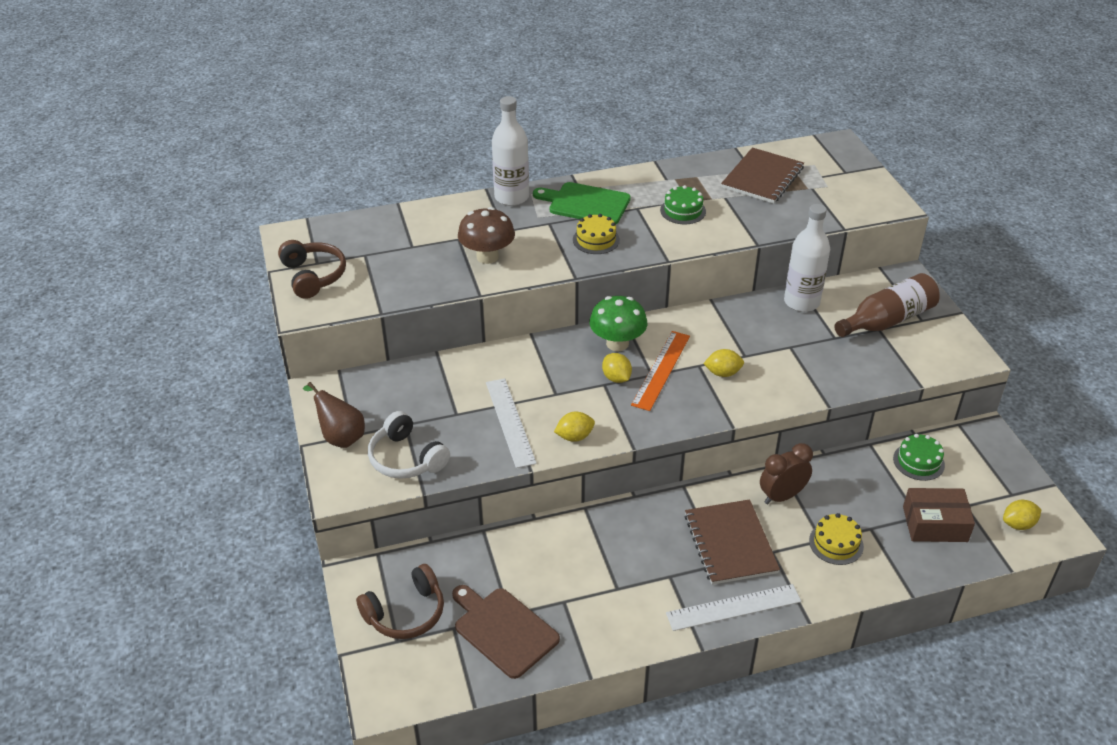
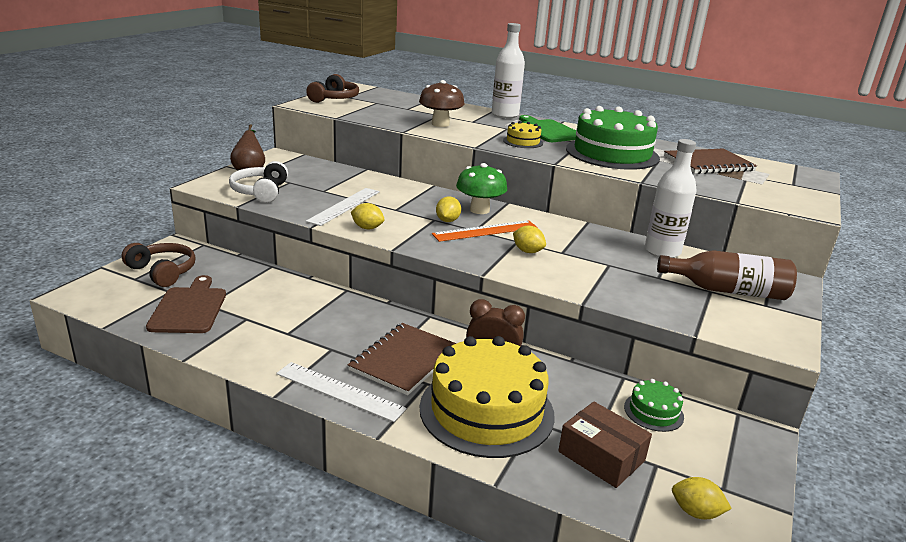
camera: 40 degrees right, 15 degrees down
(406, 613) = (163, 272): brown headphones -> brown headphones turned 150 degrees counterclockwise
(683, 211) = (612, 153): green cake -> green cake, size x2.25
(836, 543) = (486, 410): yellow cake -> yellow cake, size x2.25

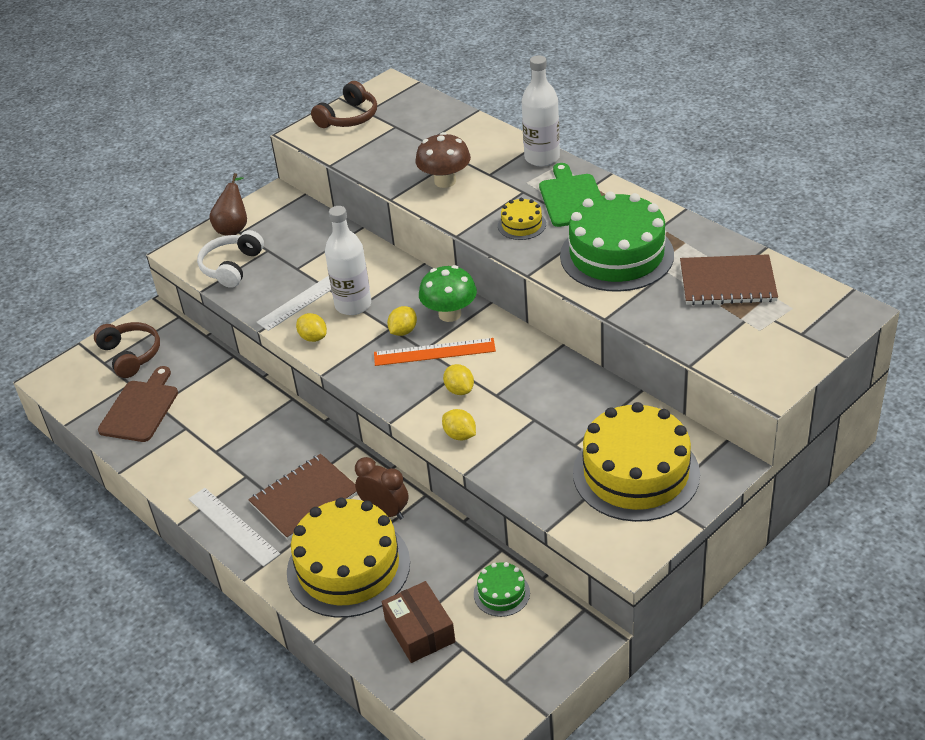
camera: 25 degrees right, 15 degrees up
(662, 251) = (612, 404): white bottle -> white bottle (353, 305)
(695, 512) = (462, 697): yellow lemon -> yellow lemon (460, 435)
(727, 290) = (636, 473): brown bottle -> yellow cake

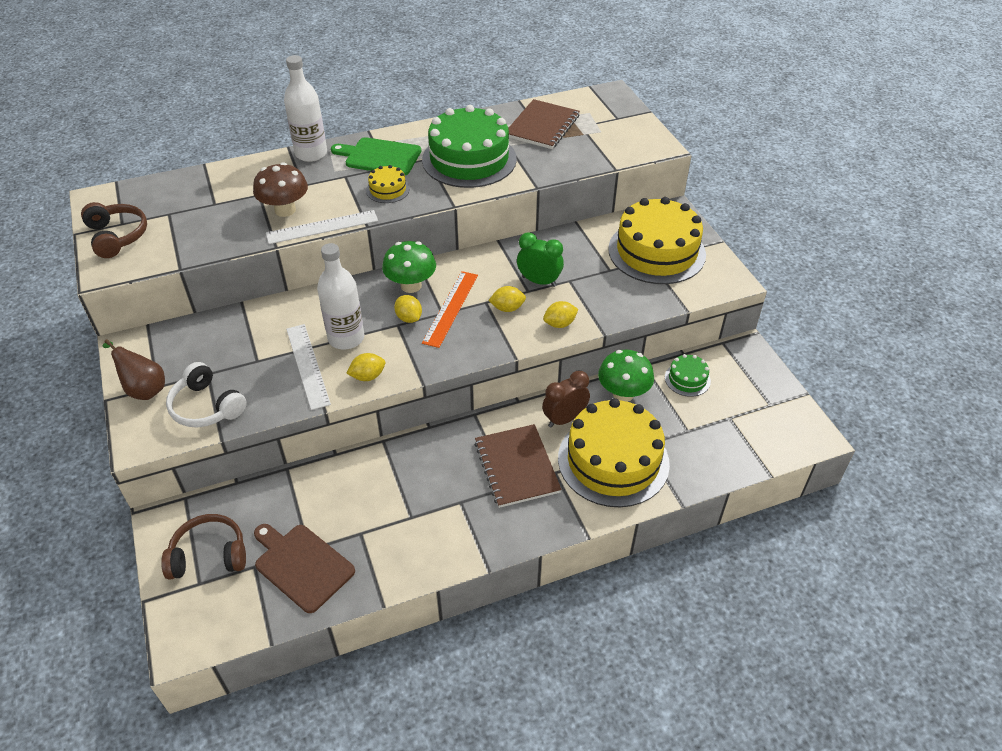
camera: 70 degrees left, 5 degrees up
(233, 526) = (519, 528): white ruler -> white ruler (322, 227)
(419, 631) = (702, 437): brown box -> none
(447, 545) = (623, 393): none -> green mushroom
(516, 397) = (539, 281): none -> green clock

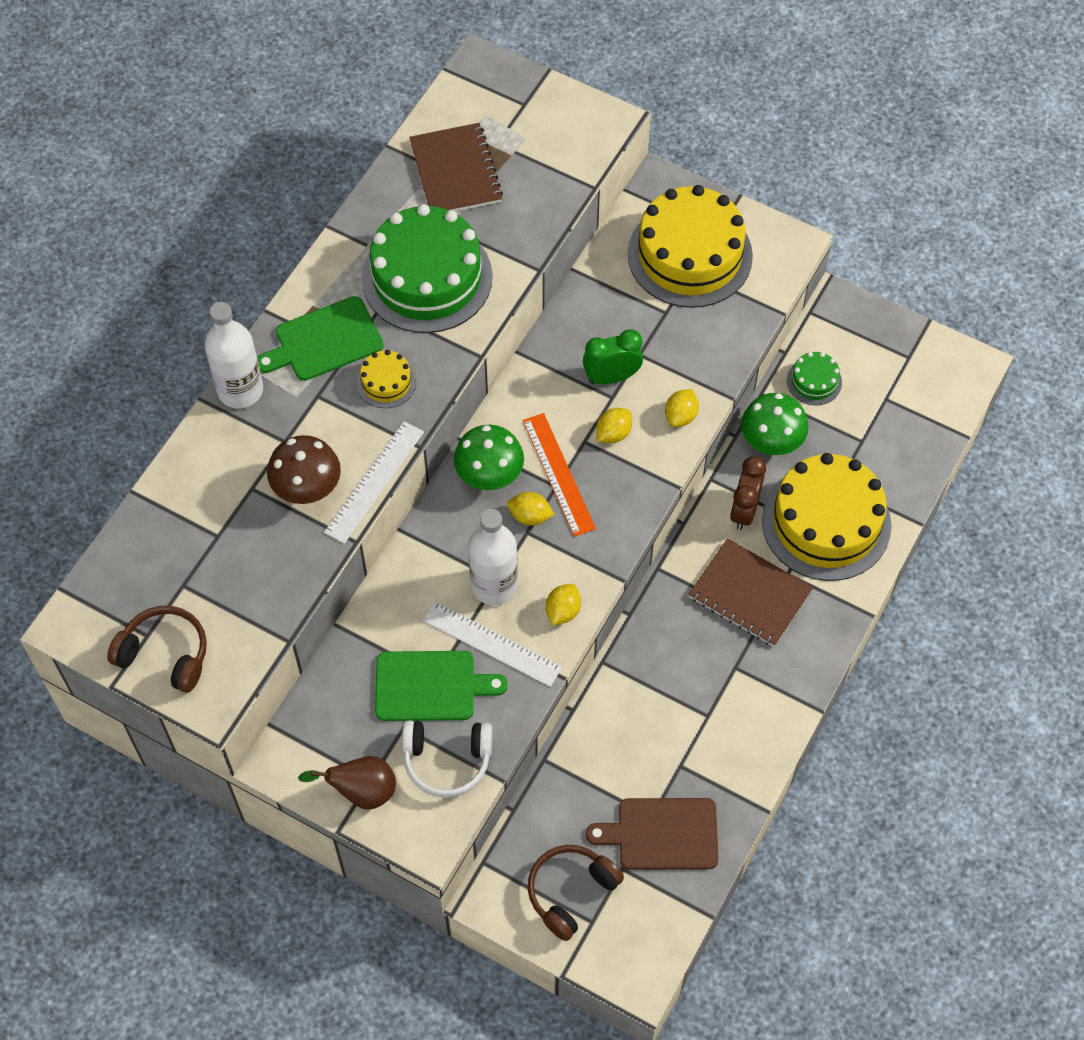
camera: 40 degrees left, 15 degrees up
(248, 363) = (430, 686): none -> green cutting board

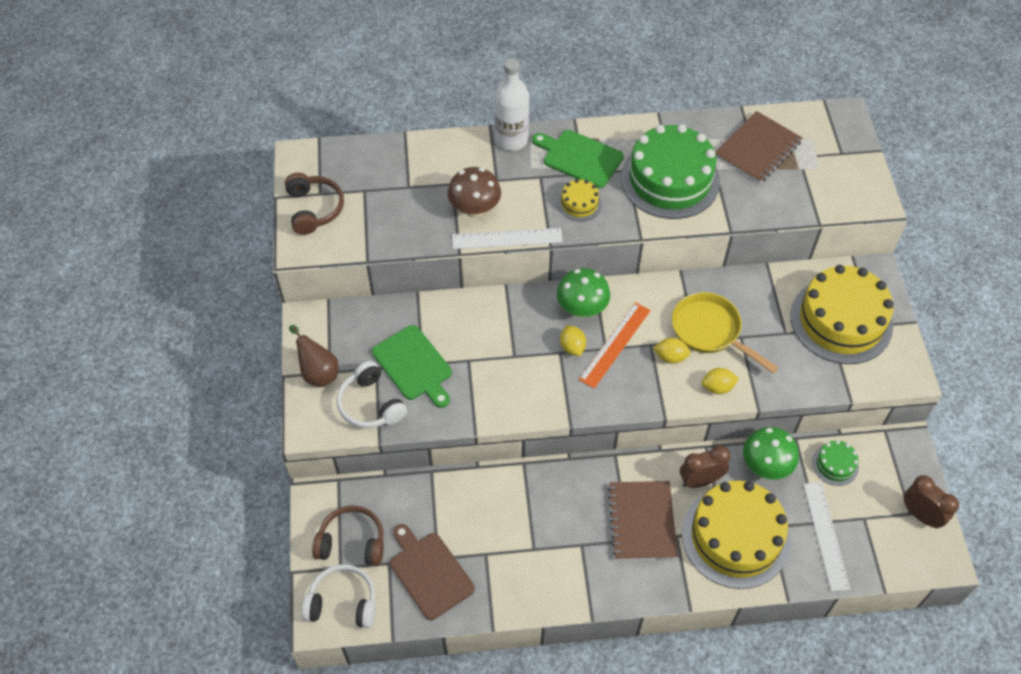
camera: 55 degrees right, 5 degrees down
(492, 643) = (468, 380): white ruler -> white ruler (826, 535)
(494, 585) = (508, 357): white bottle -> none
(563, 611) = (521, 405): yellow lemon -> none
(611, 377) = (710, 331): green clock -> yellow pan
(635, 943) = (343, 602): none -> white headphones
(916, 350) = (920, 515): none -> brown clock

